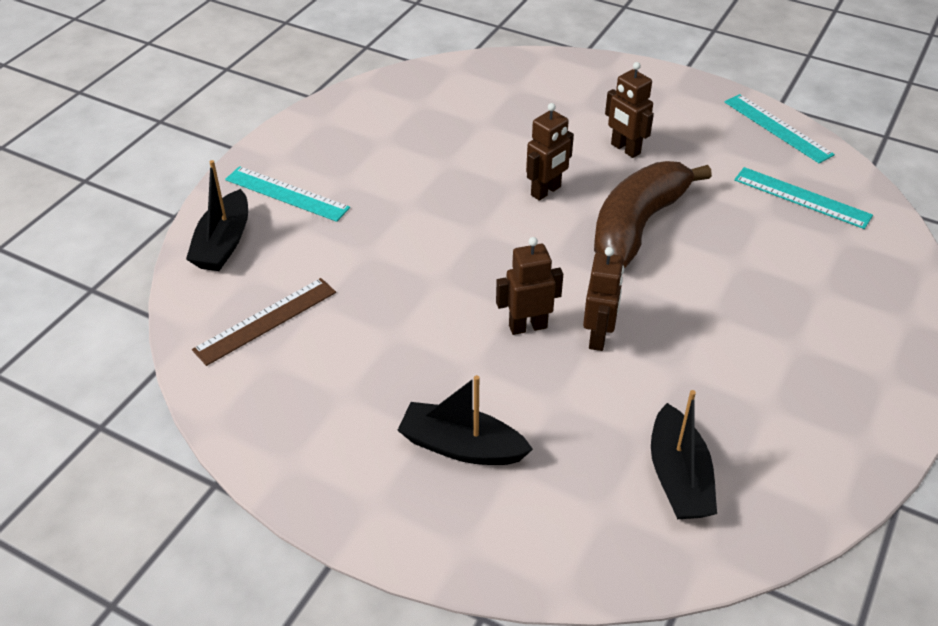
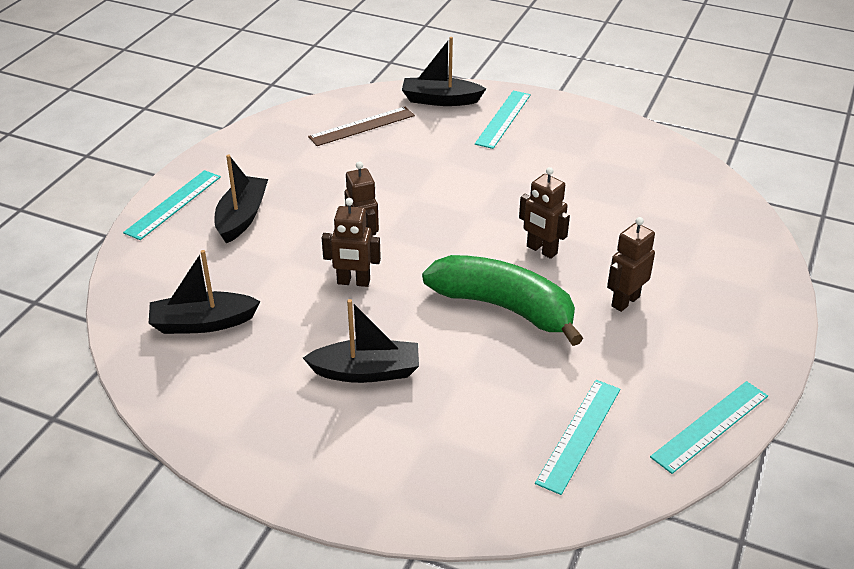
camera: 85 degrees right, 5 degrees down
(266, 320) = (362, 126): brown ruler -> brown ruler turned 75 degrees counterclockwise
(420, 530) = (173, 204): none -> turquoise ruler
(637, 225) = (504, 307): brown banana -> green banana
(743, 330) = (366, 371): none -> black boat

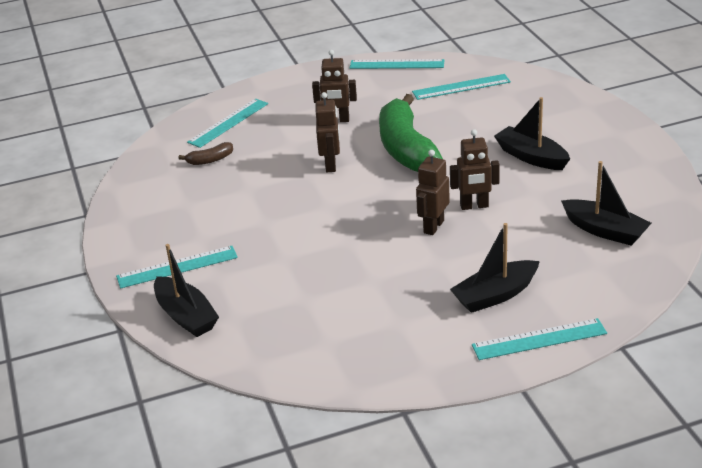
camera: 130 degrees left, 5 degrees down
(353, 282) = (474, 206): brown robot -> brown robot turned 120 degrees clockwise
(362, 126) = (289, 328): brown ruler -> none
(648, 197) = (210, 160): none -> brown banana
(712, 238) = (228, 123): none -> turquoise ruler

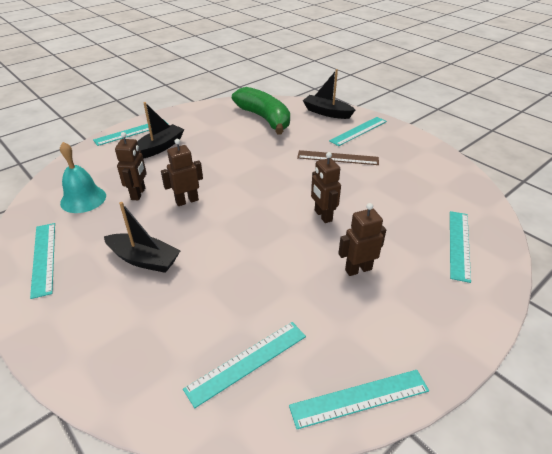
camera: 155 degrees right, 5 degrees up
(210, 160) = (426, 202): brown banana -> none
(251, 228) = (338, 158): none -> brown ruler
(406, 149) = (267, 246): green banana -> green banana (265, 118)
(433, 227) = (213, 180): brown robot -> brown robot (138, 194)
(605, 230) = (83, 199): black boat -> turquoise bell
(635, 174) = (44, 258): none -> turquoise ruler

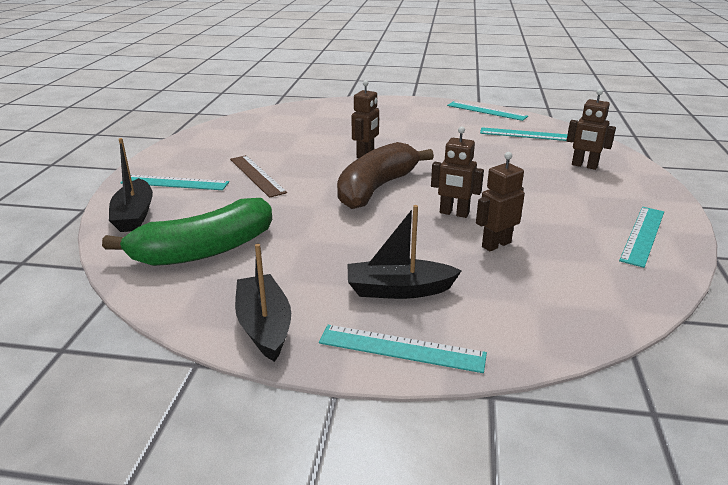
camera: 130 degrees left, 10 degrees down
(83, 199) = (568, 272): turquoise bell -> none
(144, 259) = (544, 194): black boat -> black boat (264, 326)
(260, 191) = (376, 188): none -> brown banana
(265, 118) = (204, 250): green banana -> green banana turned 135 degrees counterclockwise
(358, 269) = (403, 130): brown robot -> brown robot (584, 166)
(459, 244) = (324, 114): turquoise ruler -> none

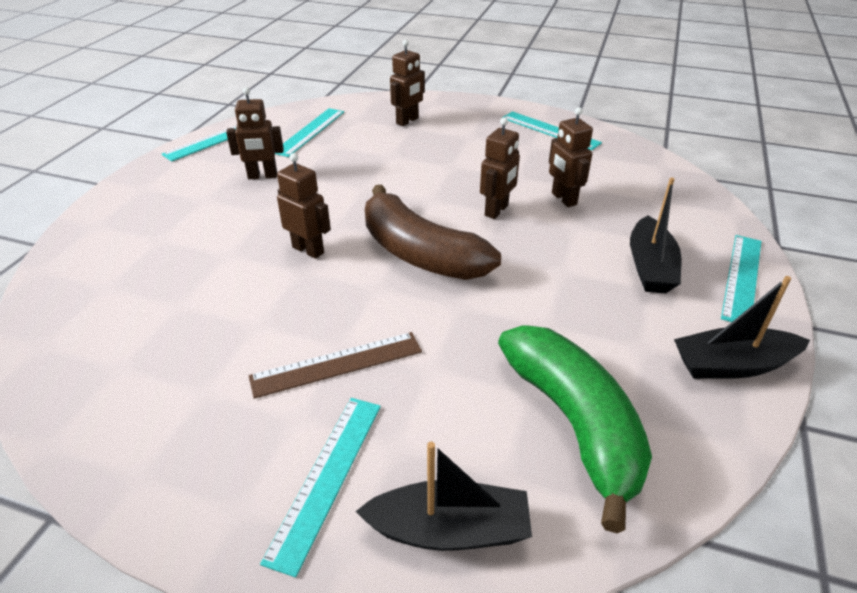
camera: 80 degrees left, 10 degrees up
(447, 130) = (262, 176): none -> brown robot

